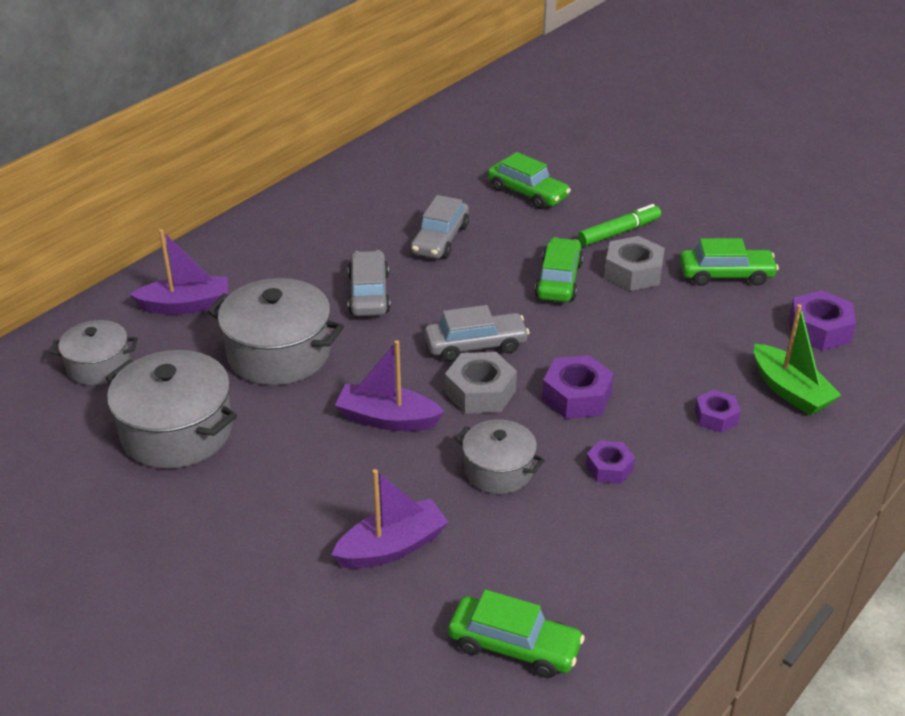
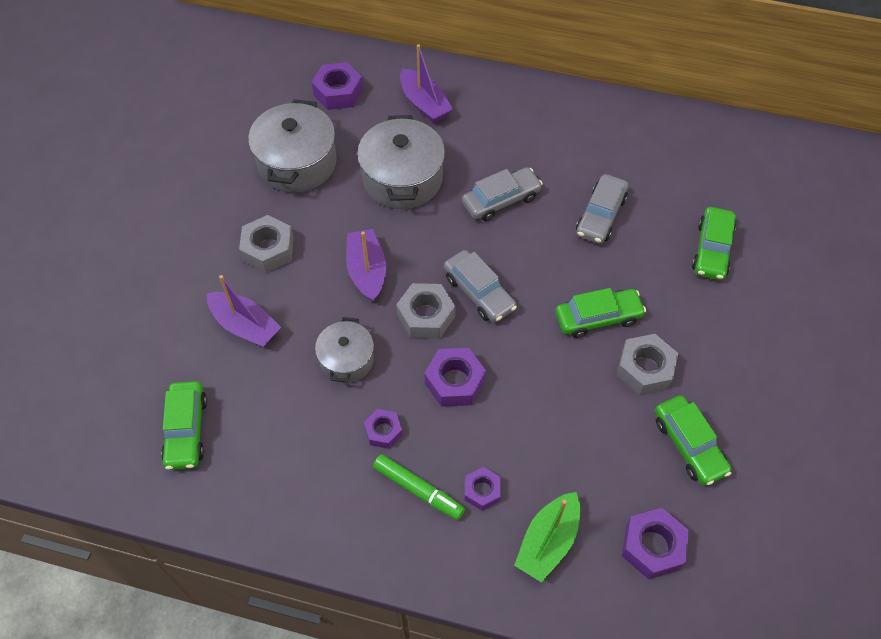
camera: 65 degrees right, 20 degrees up
(99, 366) = (338, 92): grey pot -> purple nut
(291, 494) = (268, 249): none -> grey nut
(440, 239) = (600, 215): grey car -> grey car turned 60 degrees counterclockwise
(618, 232) = (699, 338): green marker -> green marker (418, 489)

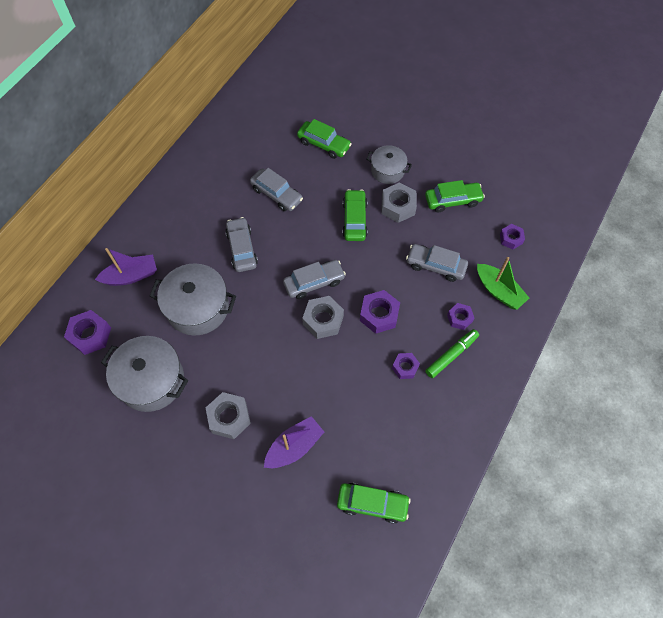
camera: 75 degrees left, 5 degrees up
(346, 360) = (343, 379): grey pot -> grey pot (387, 171)
(367, 271) = (273, 350): purple boat -> none
(560, 441) = (435, 266): none -> grey car
(652, 546) = (511, 239): purple nut -> purple nut, size x0.62

